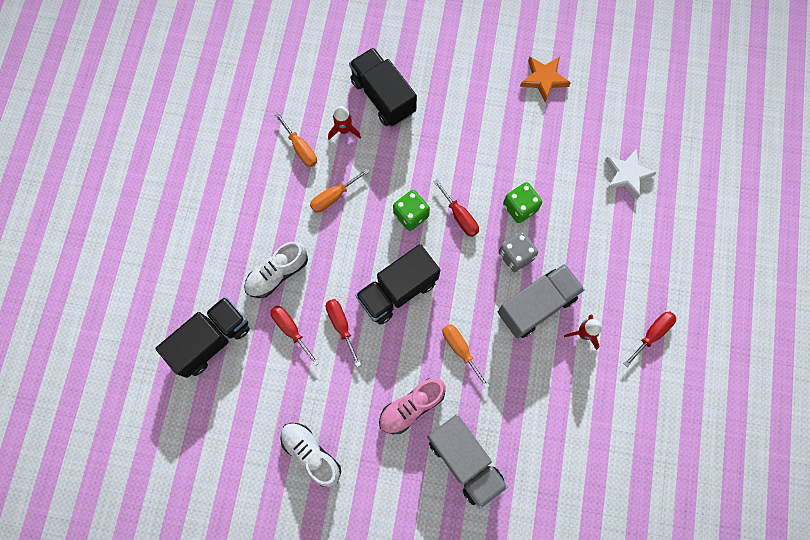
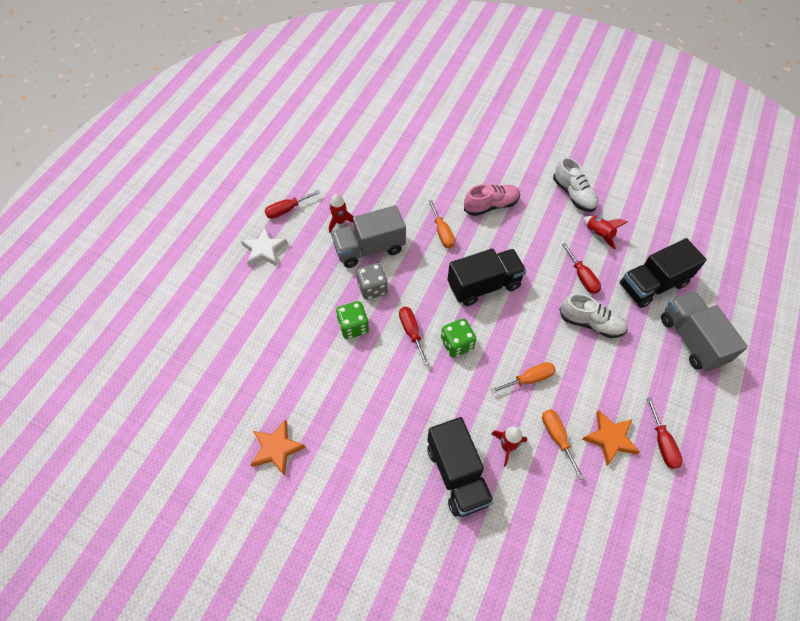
camera: 165 degrees left, 15 degrees down
(252, 159) = (610, 438): none -> orange star
(275, 396) = (599, 234): none -> red rocket
(277, 274) = (591, 323): white shoe -> white shoe turned 45 degrees clockwise
(341, 326) = (538, 270): red screwdriver -> red screwdriver (662, 443)
(464, 460) = (459, 168): grey truck -> grey truck (691, 339)
(627, 175) = (242, 331): white star -> white star (264, 250)

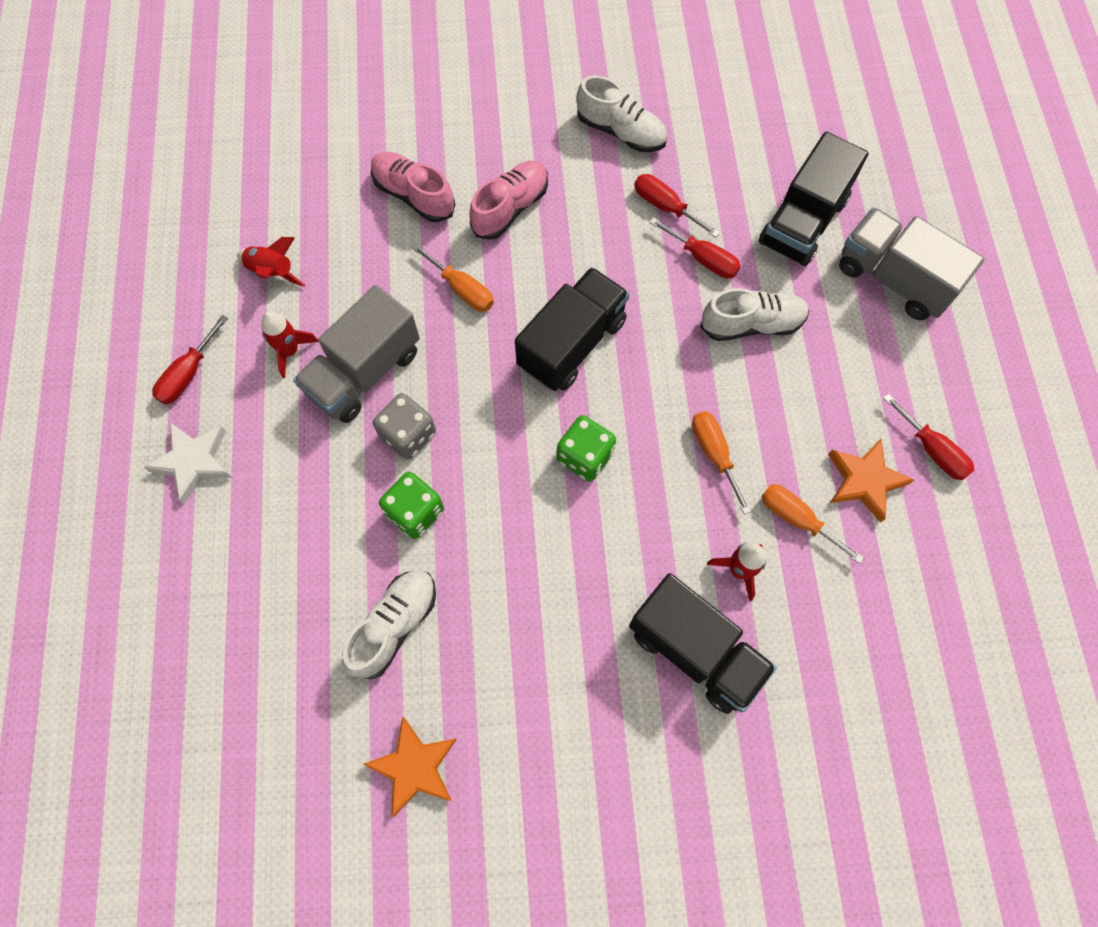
camera: 30 degrees left, 10 degrees up
(309, 375) = (394, 626): none -> white shoe
(411, 332) = (508, 474): red screwdriver -> red screwdriver (665, 207)
(445, 178) = (414, 195): none -> pink shoe
(529, 379) = (714, 454): orange screwdriver -> orange screwdriver turned 60 degrees counterclockwise
(599, 234) = (690, 179): red rocket -> red rocket (272, 272)

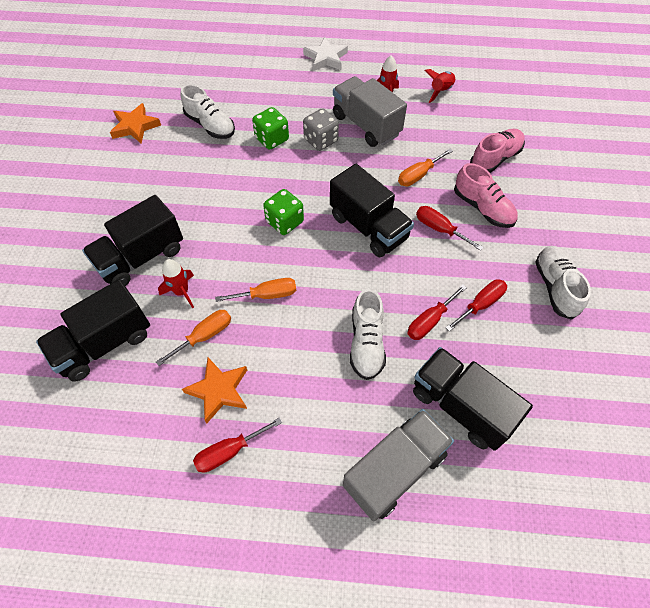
camera: 100 degrees right, 10 degrees down
(188, 374) = (378, 57): red screwdriver -> red screwdriver (439, 229)
(621, 132) = (555, 287): white shoe -> white shoe turned 135 degrees clockwise
(846, 651) = (104, 344): none -> black truck

